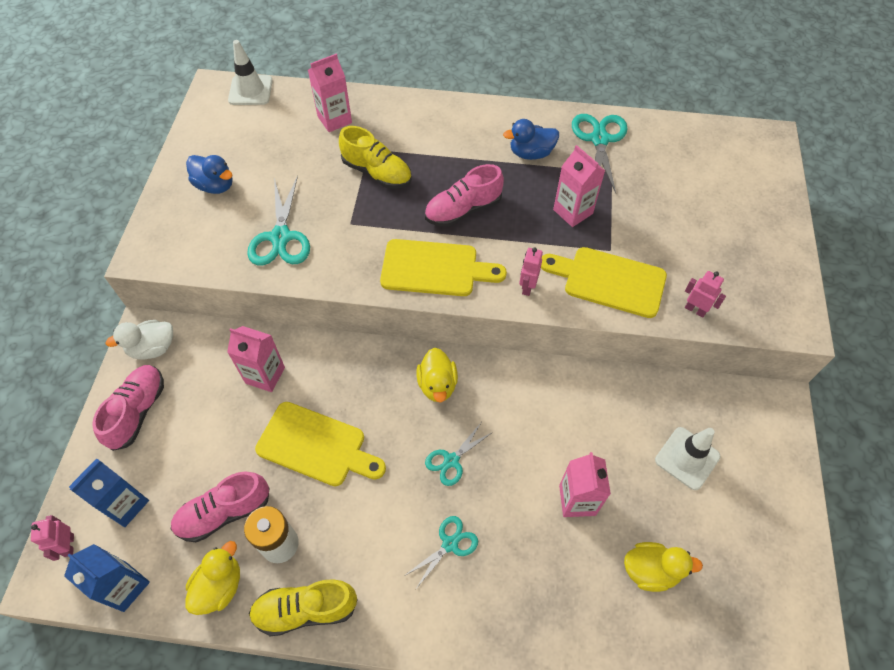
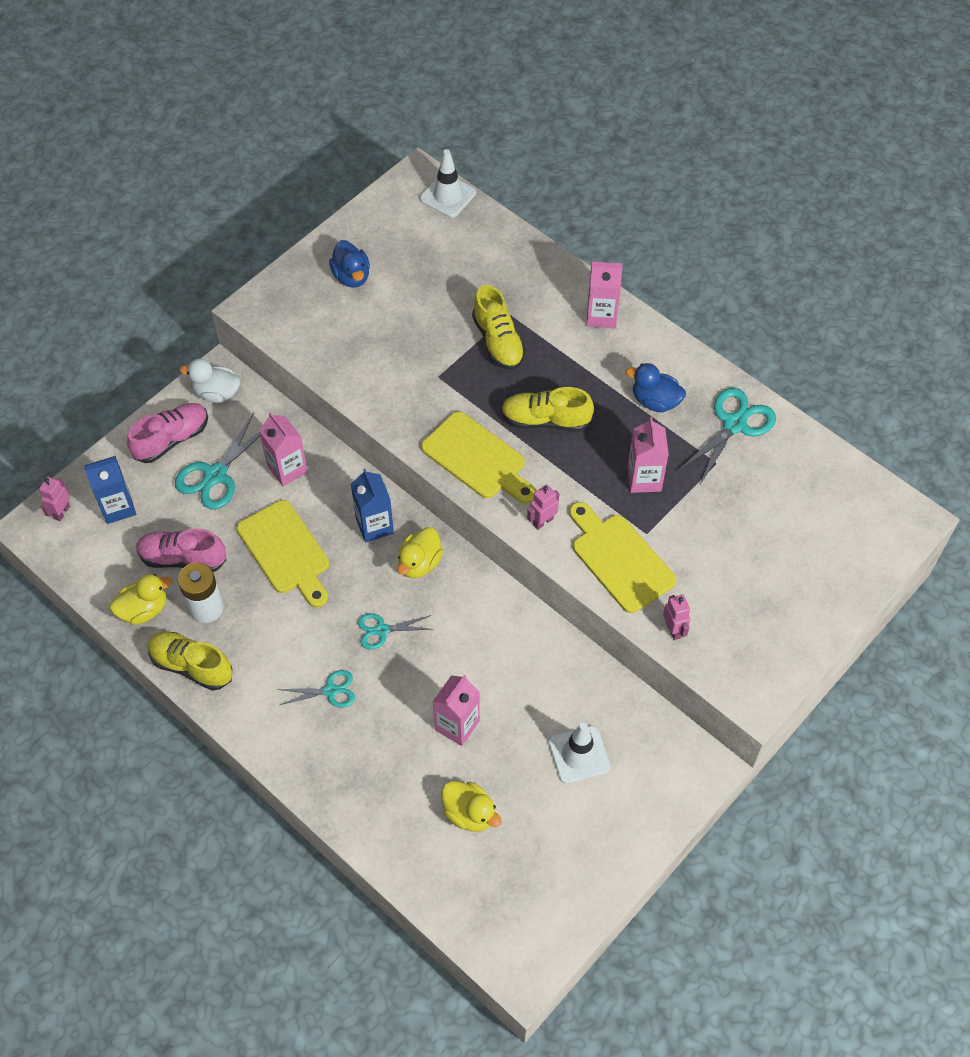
camera: 35 degrees right, 0 degrees up
(125, 586) = (80, 567): blue carton -> blue carton (374, 526)
(281, 237) = (371, 356): turquoise scissors -> turquoise scissors (216, 475)
(334, 119) = (501, 267): pink carton -> pink carton (601, 316)
(463, 210) = (545, 420): pink shoe -> yellow shoe

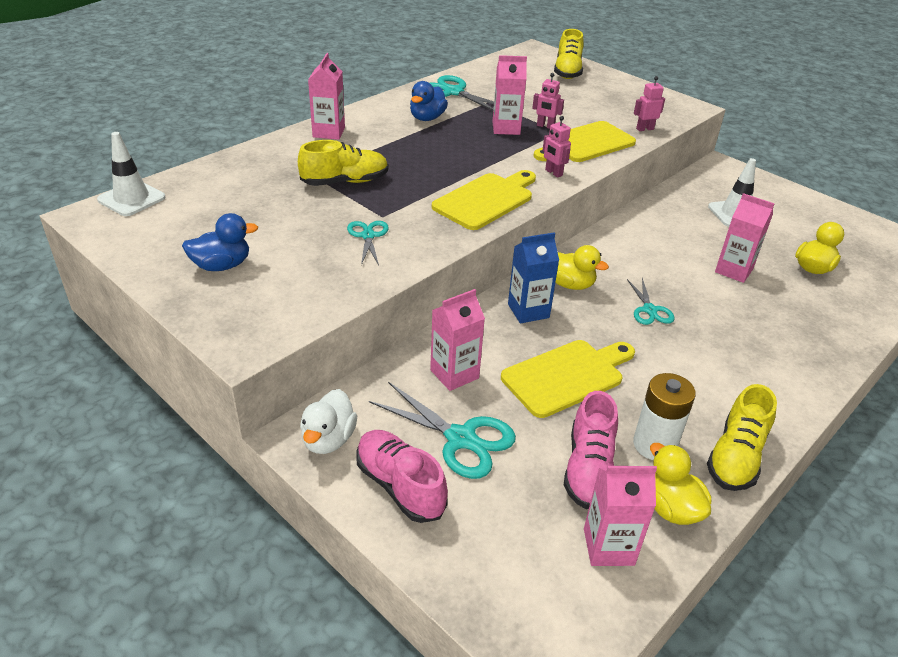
camera: 90 degrees left, 20 degrees down
(61, 512) = (525, 622): pink robot -> pink robot (545, 126)
(113, 564) = (608, 547): none -> pink carton
(118, 507) = (514, 546): blue carton -> none
(330, 690) = (727, 345): turquoise scissors -> turquoise scissors (368, 236)
(545, 420) = (443, 164): yellow shoe -> yellow shoe (567, 71)

